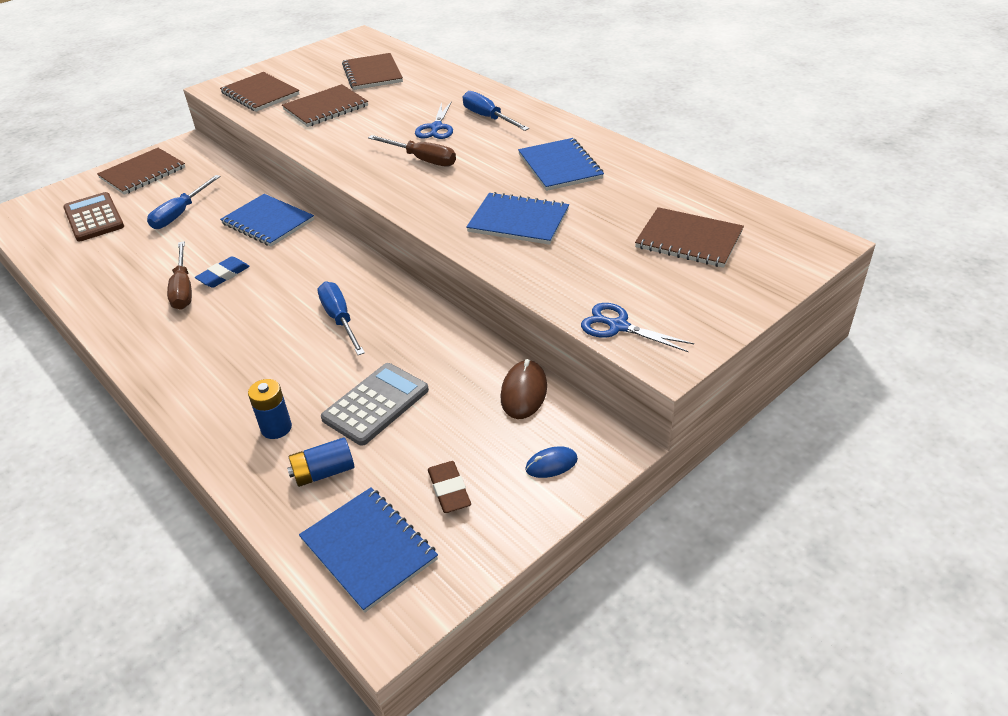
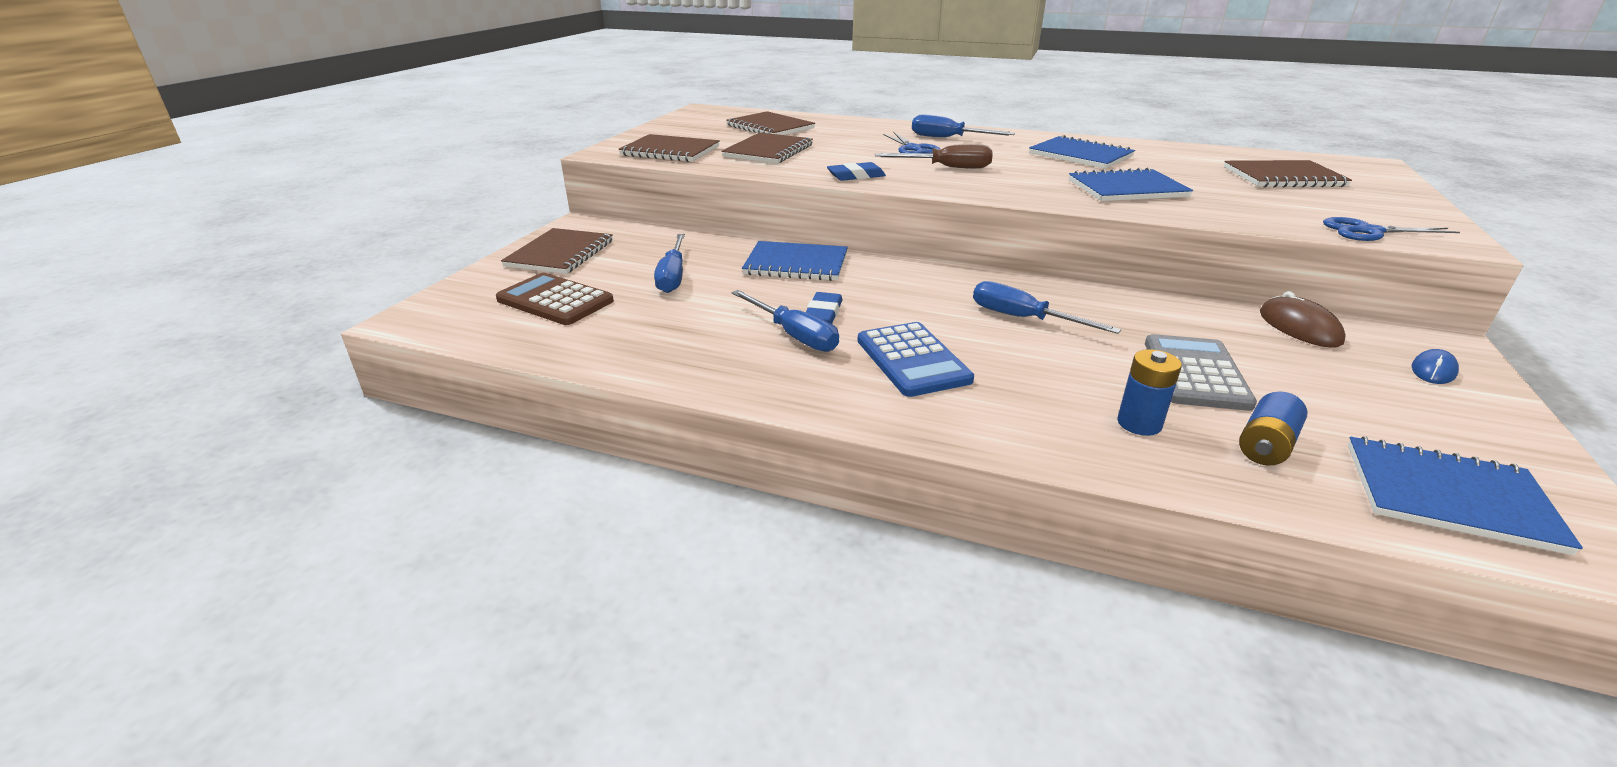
camera: 30 degrees left, 10 degrees down
(183, 289) = (794, 335): brown screwdriver -> blue screwdriver
(221, 332) = (913, 360): none -> blue calculator
(340, 155) = (856, 176): none -> blue eraser
(449, 490) = (1403, 418): brown eraser -> none

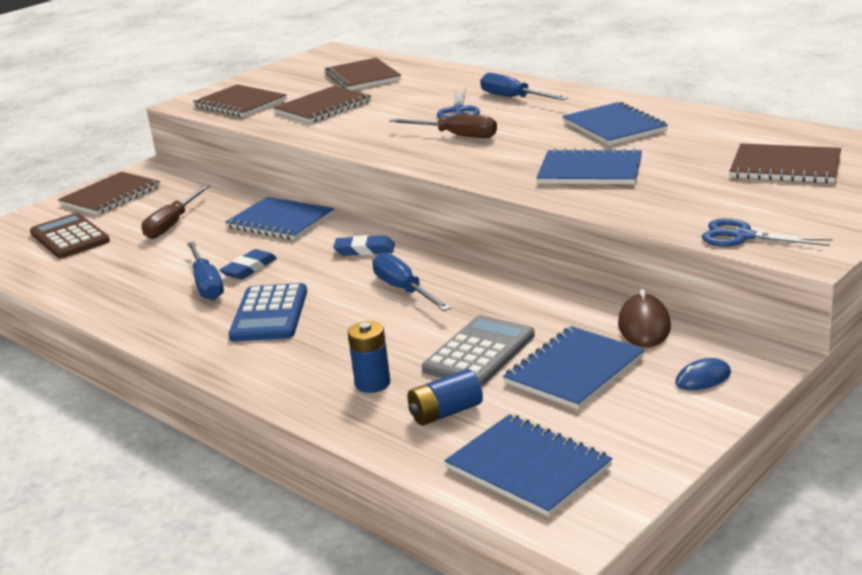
camera: 25 degrees right, 5 degrees down
(673, 276) = (172, 224): blue screwdriver -> brown screwdriver
(856, 176) = (360, 141): blue eraser -> blue eraser (364, 250)
(1312, 379) = (574, 370): none -> blue notebook

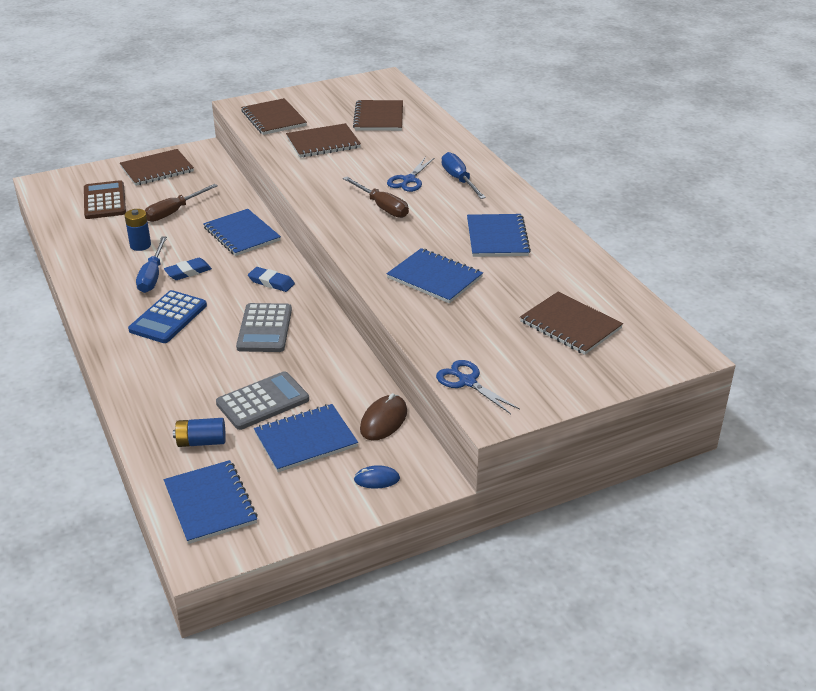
camera: 20 degrees right, 10 degrees up
(372, 383) = (180, 401): blue battery -> blue battery (140, 245)
(404, 290) = (265, 329): blue screwdriver -> grey calculator

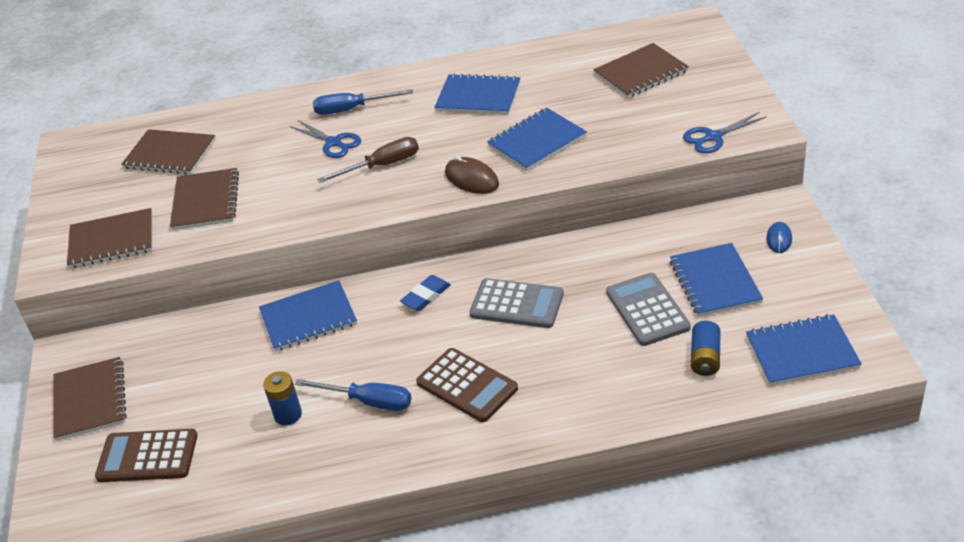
camera: 70 degrees left, 5 degrees up
(168, 318) = (467, 385): blue calculator -> brown calculator
(174, 212) = (219, 382): brown screwdriver -> none
(188, 272) = (373, 368): blue eraser -> none
(383, 420) = (694, 228): brown mouse -> brown mouse (471, 179)

